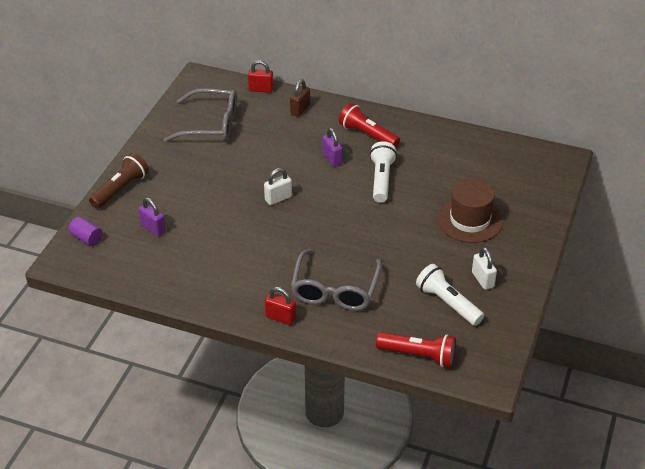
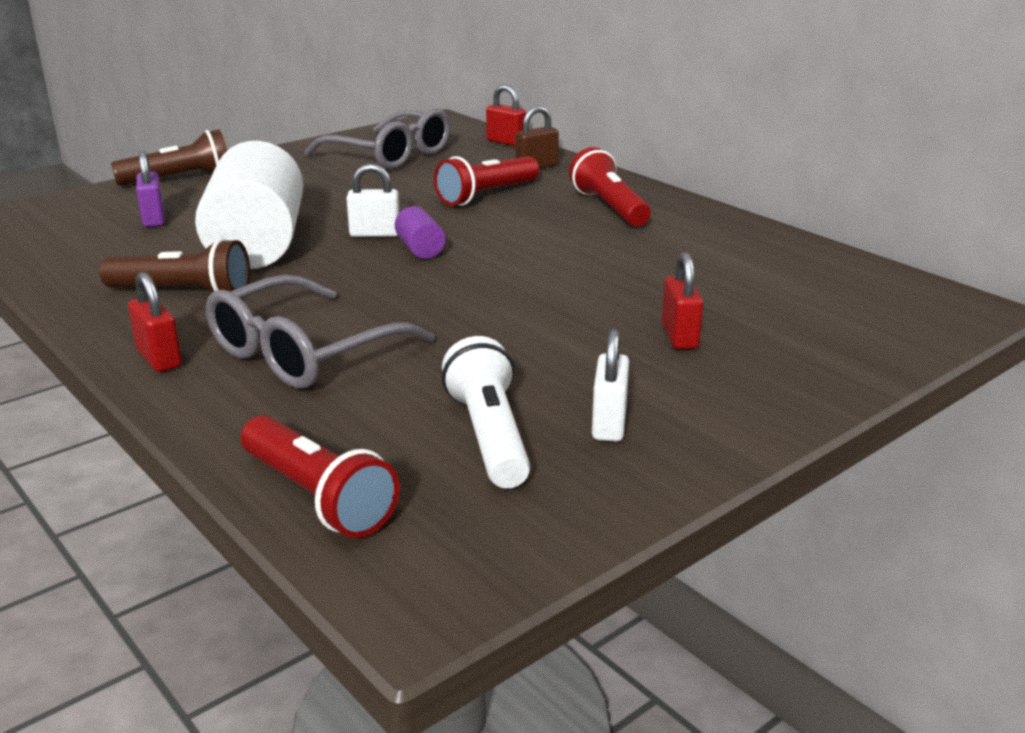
camera: 30 degrees right, 15 degrees down
(87, 238) = (58, 207): purple cylinder -> purple cylinder (420, 249)
(232, 229) = (257, 245): none -> white cylinder
(239, 275) = (183, 293): none -> brown flashlight
(299, 145) = (486, 195): none -> red flashlight
(332, 159) = (518, 217): purple padlock -> none
(381, 179) = (571, 253): white flashlight -> none
(470, 220) = (679, 336): brown hat -> red padlock

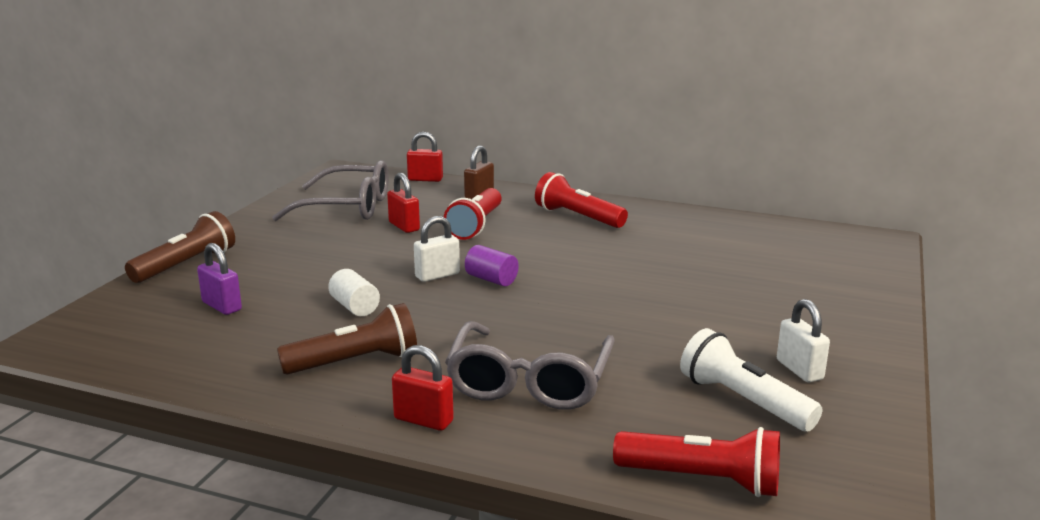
camera: 30 degrees left, 5 degrees down
(257, 245) = (355, 307): white cylinder -> white cylinder, size x0.41
(679, 336) = (755, 299): red padlock -> red padlock (404, 226)

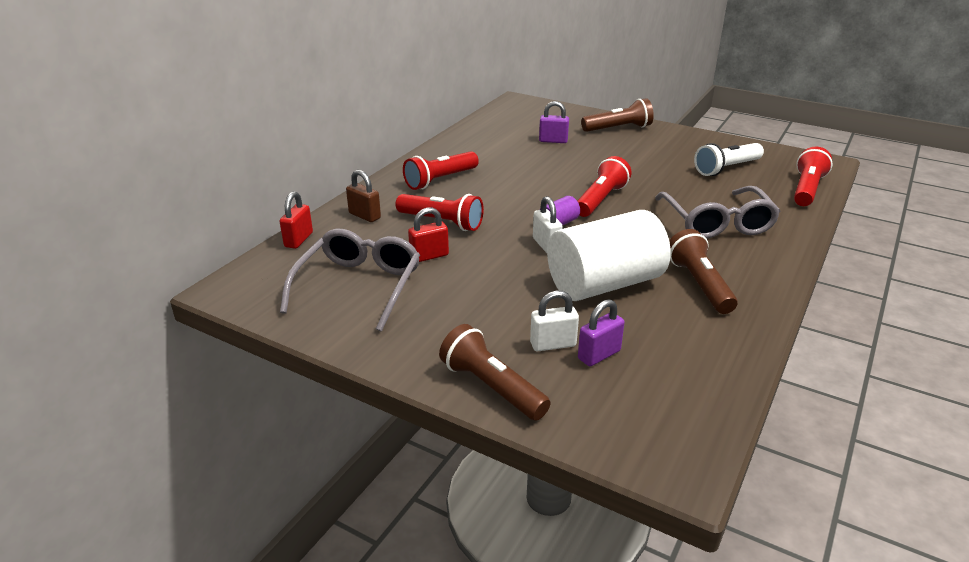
camera: 80 degrees left, 10 degrees up
(355, 307) = (604, 284): white cylinder -> white cylinder, size x2.44
(423, 420) = (772, 260): red padlock -> none
(529, 382) = (717, 223): grey glasses -> grey glasses turned 60 degrees clockwise
(568, 302) = (600, 200): none -> red flashlight
(745, 268) = (553, 141): none -> purple padlock
(799, 370) = (690, 150): white padlock -> white padlock (553, 344)
(840, 311) = (618, 128): none -> brown flashlight

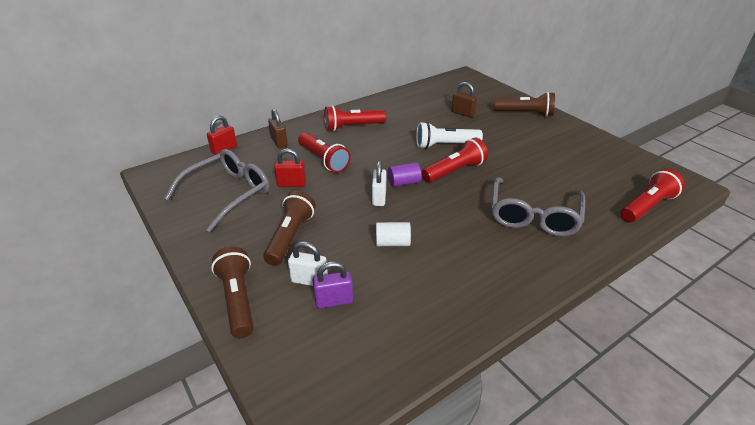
camera: 25 degrees right, 5 degrees up
(553, 141) = (463, 113): purple padlock -> brown padlock
(604, 284) = (392, 243): white cylinder -> white cylinder, size x0.41
(699, 284) = (467, 267): brown flashlight -> brown flashlight (290, 236)
(726, 168) = (587, 169): white flashlight -> white flashlight (445, 145)

